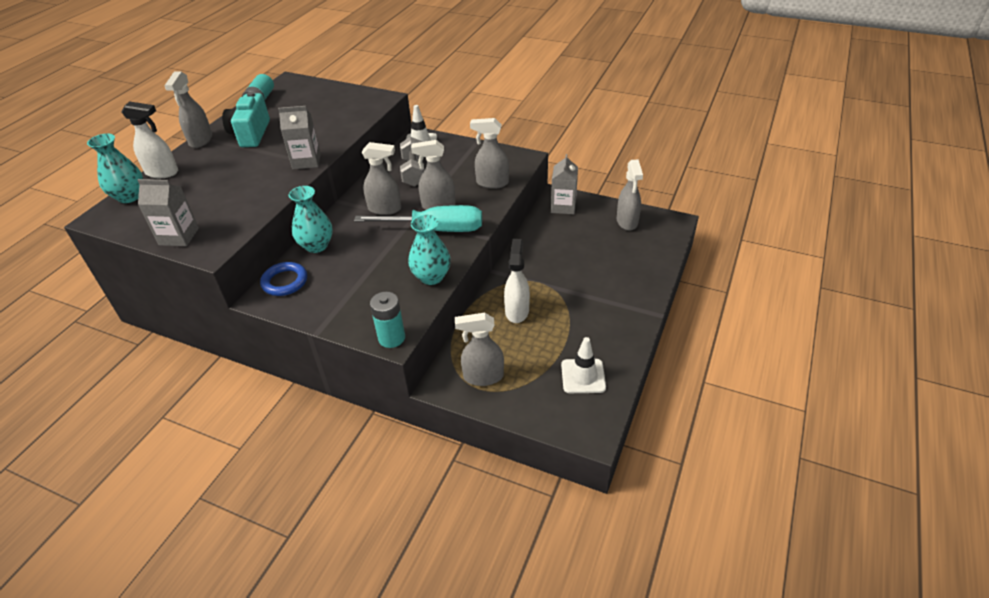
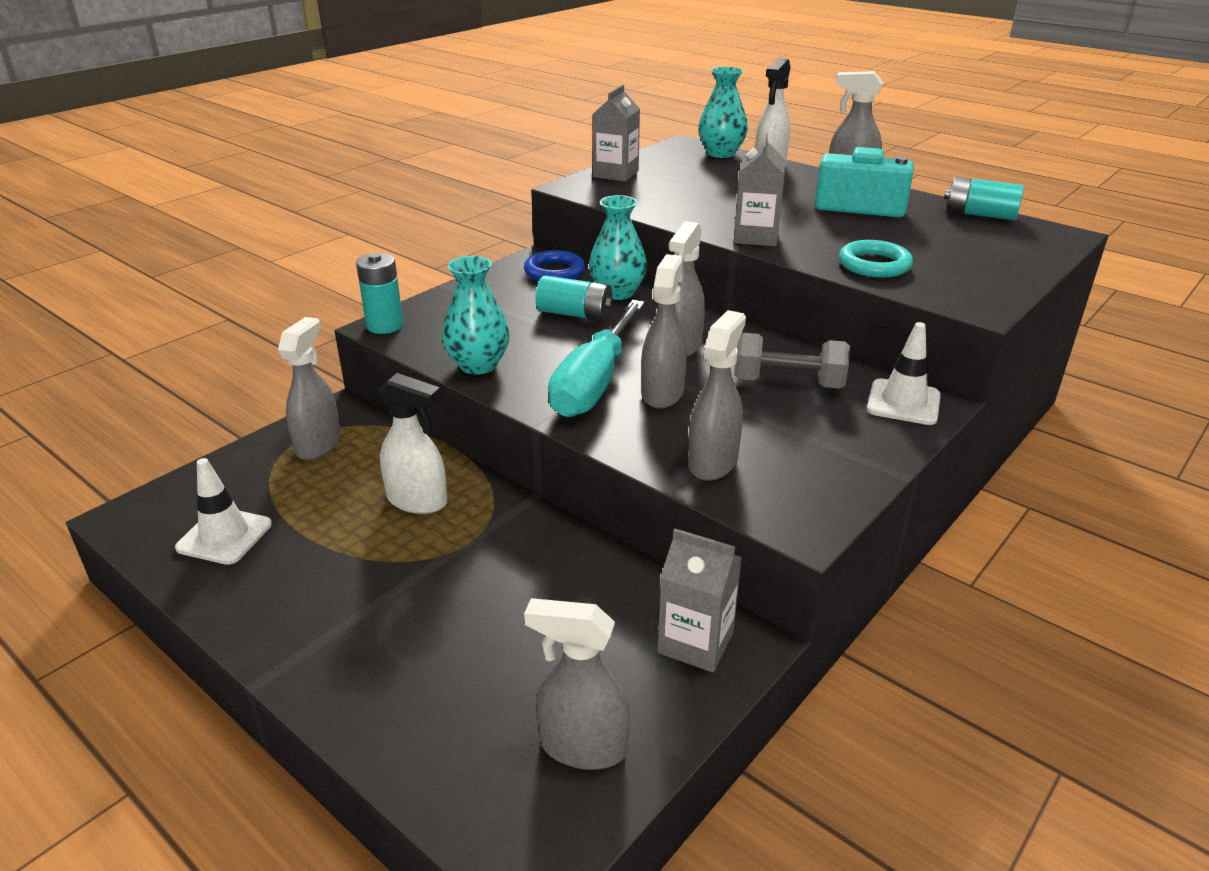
camera: 105 degrees right, 10 degrees down
(340, 124) = (874, 264): none -> turquoise ring
(352, 256) = (575, 314): none -> turquoise battery

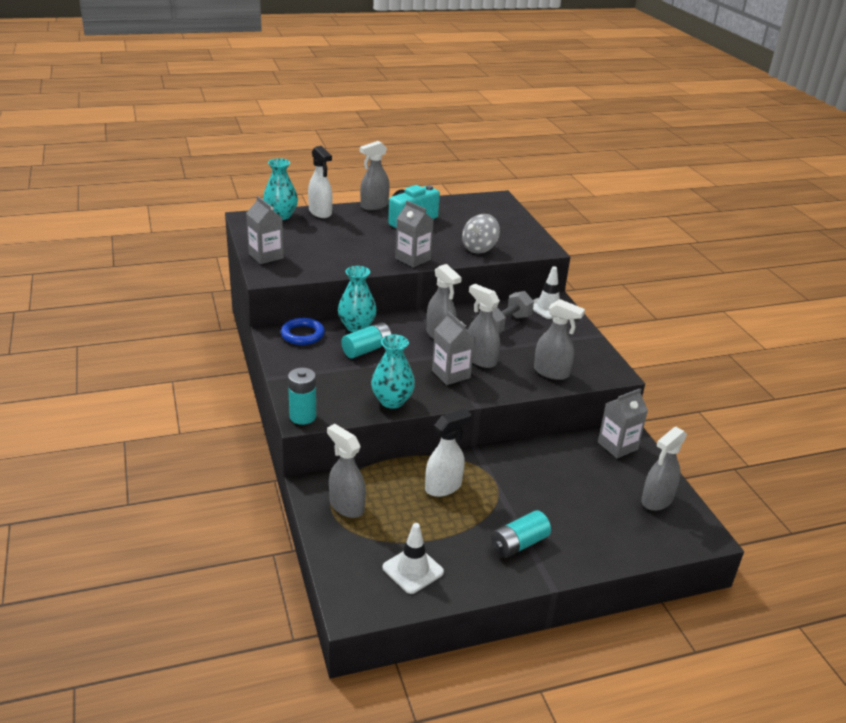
camera: 60 degrees left, 0 degrees up
(594, 383) = (451, 374): turquoise screwdriver -> grey carton
(713, 462) = (551, 372): grey spray bottle -> grey spray bottle turned 150 degrees clockwise
(874, 264) = (479, 248): turquoise ring -> grey spinning top
(980, 214) = (455, 201): turquoise battery -> turquoise battery (519, 544)

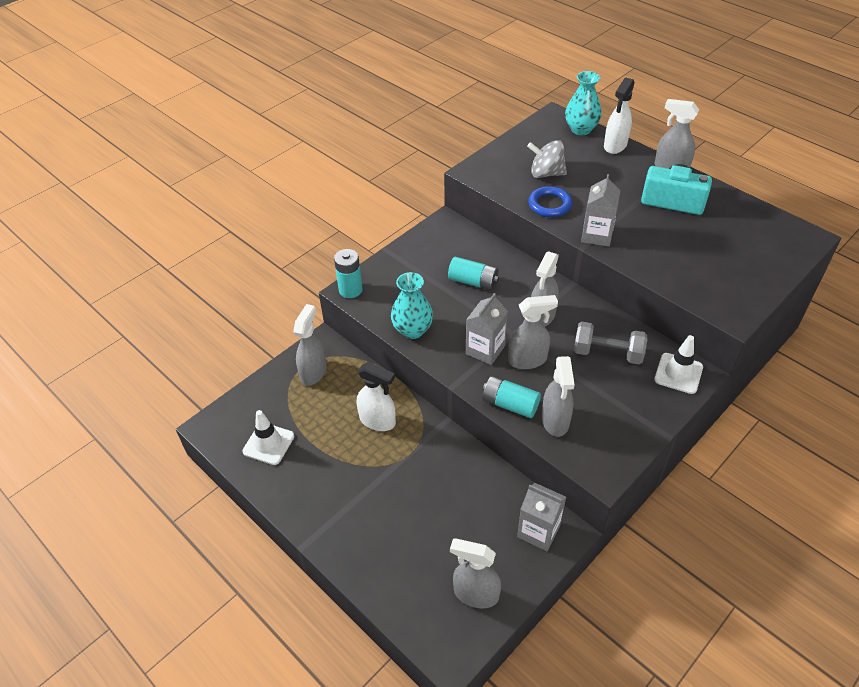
camera: 65 degrees right, 15 degrees up
(266, 256) = (503, 155): grey carton -> none
(302, 334) = (459, 236): blue ring -> blue ring (549, 205)
(357, 327) = (502, 260): turquoise vase -> none
(479, 248) = (672, 269): grey spinning top -> grey spinning top (546, 173)
(480, 359) = (528, 360): grey spray bottle -> grey spray bottle turned 60 degrees clockwise
(519, 544) = (340, 502): turquoise battery -> turquoise battery (510, 404)

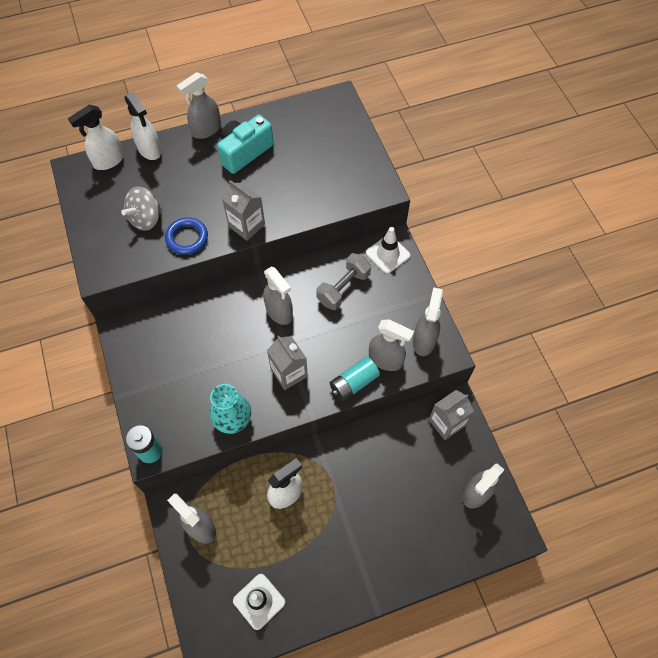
camera: 65 degrees left, 15 degrees up
(473, 281) = (208, 343): turquoise battery -> none
(528, 360) = (318, 347): grey spray bottle -> grey spray bottle (424, 340)
(581, 129) = (108, 161): turquoise vase -> white spray bottle

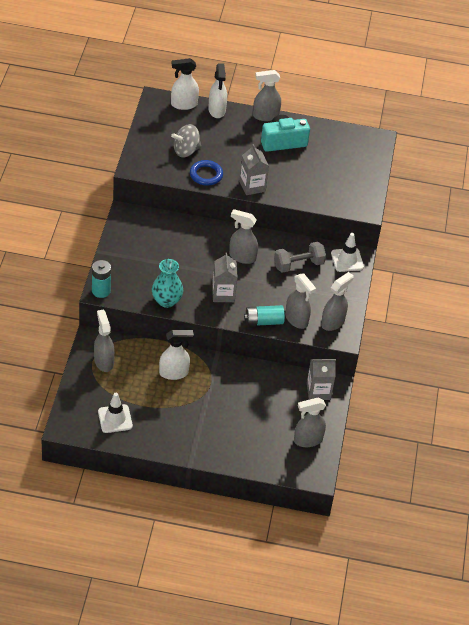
camera: 25 degrees right, 15 degrees down
(279, 312) = (242, 257): grey spray bottle -> grey spray bottle turned 120 degrees clockwise

